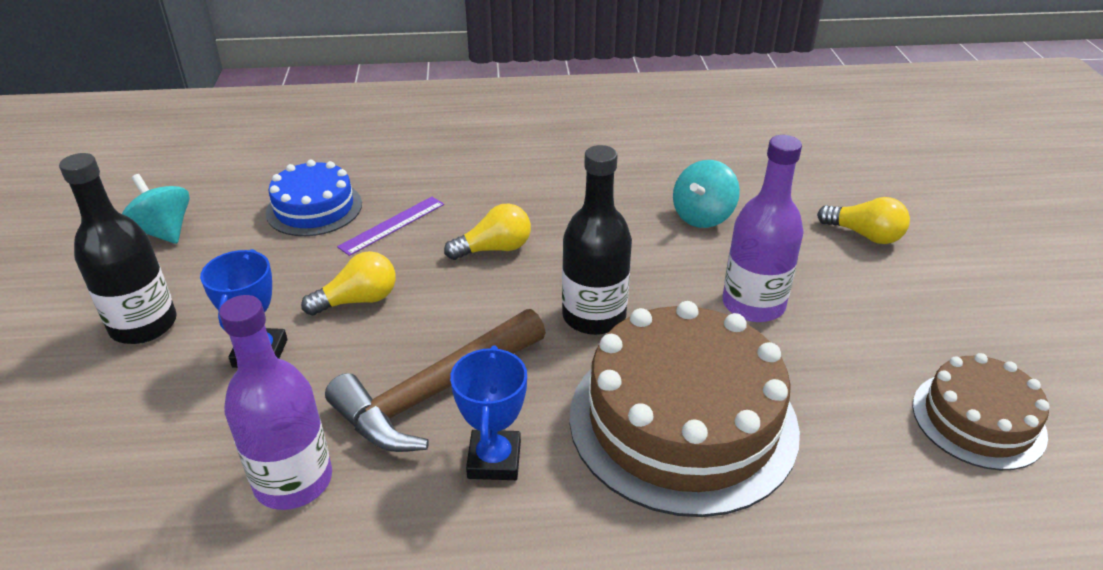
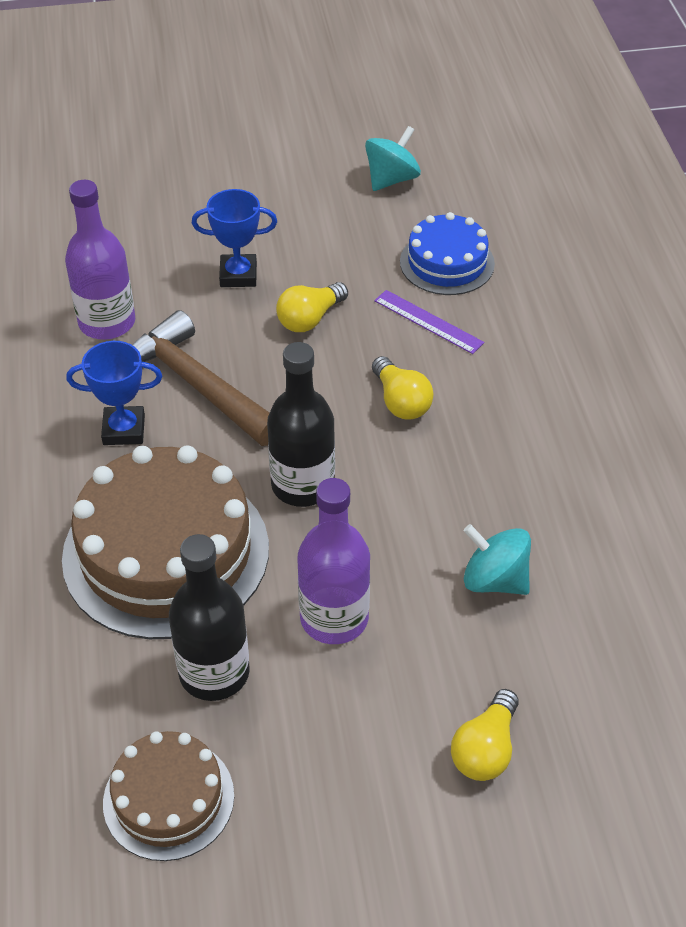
camera: 85 degrees right, 10 degrees up
(144, 325) = (267, 204): black bottle -> black bottle (214, 673)
(358, 300) = (310, 319): yellow light bulb -> yellow light bulb turned 75 degrees clockwise

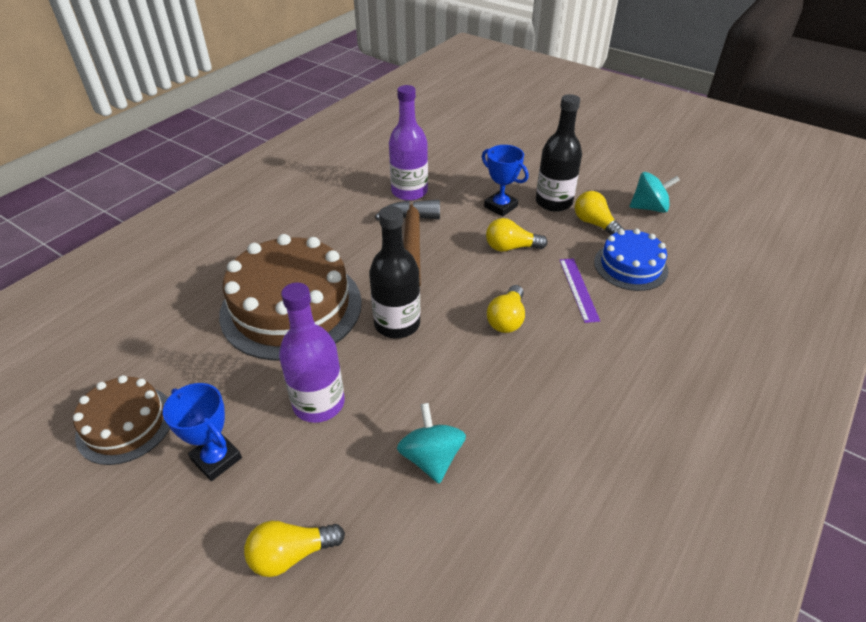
camera: 45 degrees right, 5 degrees down
(124, 430) = (351, 241): blue trophy -> blue trophy (216, 459)
(214, 673) = (229, 381): black bottle -> black bottle (553, 202)
(360, 234) = (594, 224): none -> yellow light bulb

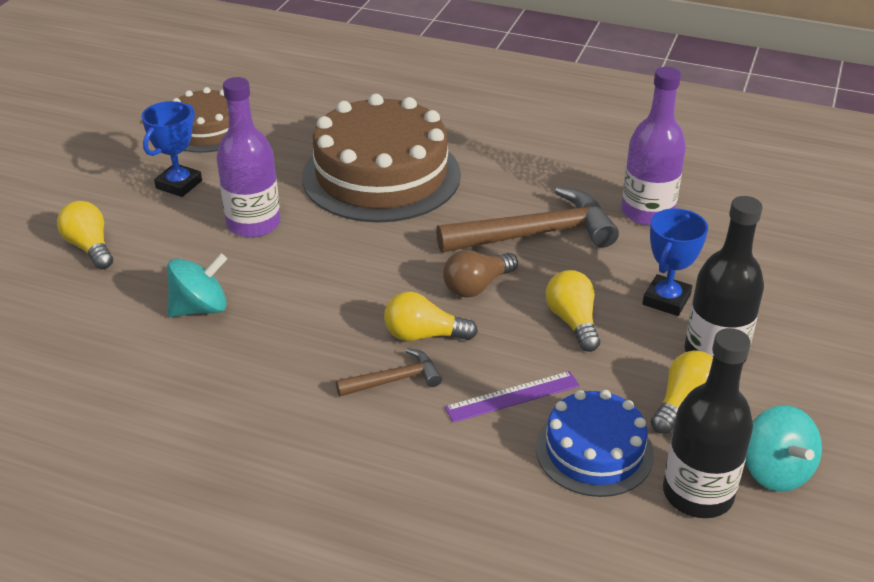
camera: 75 degrees right, 5 degrees down
(397, 324) = (382, 251): black bottle -> black bottle (697, 494)
(459, 282) = (477, 286): none -> brown light bulb
(552, 343) = (394, 380): none -> brown hammer

